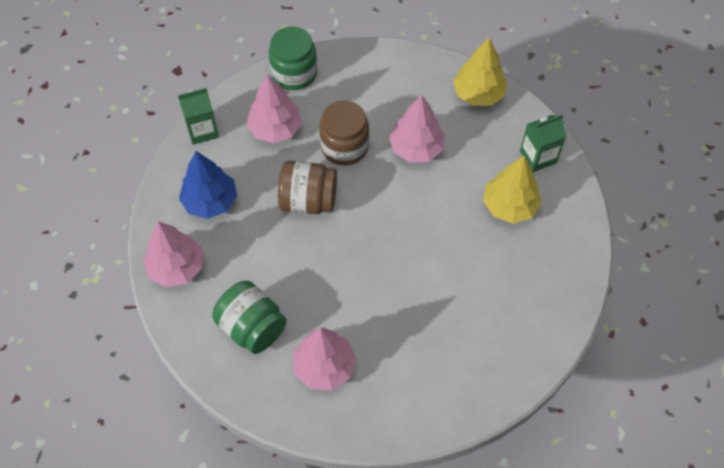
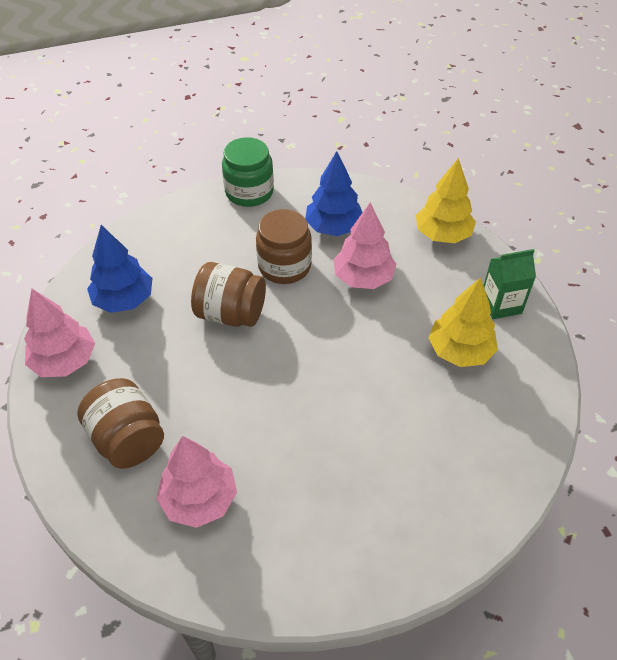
camera: 10 degrees right, 10 degrees down
(202, 130) = (138, 231): green carton -> none
(252, 327) = (128, 439): green jar -> brown jar
(275, 129) = (215, 240): pink tree -> none
(380, 100) = (334, 227): none -> blue tree

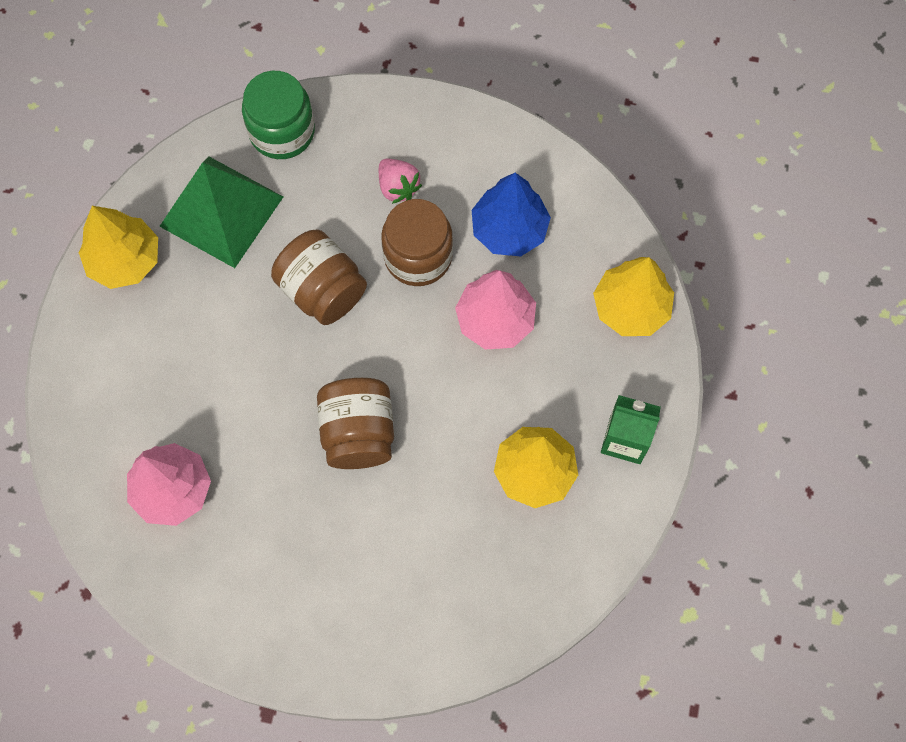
camera: 30 degrees right, 20 degrees up
(65, 361) = (125, 260): pink tree -> yellow tree
(124, 300) = (221, 211): blue tree -> green pyramid
(128, 439) = (140, 388): brown jar -> brown jar (358, 433)
(243, 236) = (398, 187): none -> pink strawberry
(249, 192) = (444, 123): green jar -> green jar (282, 132)

